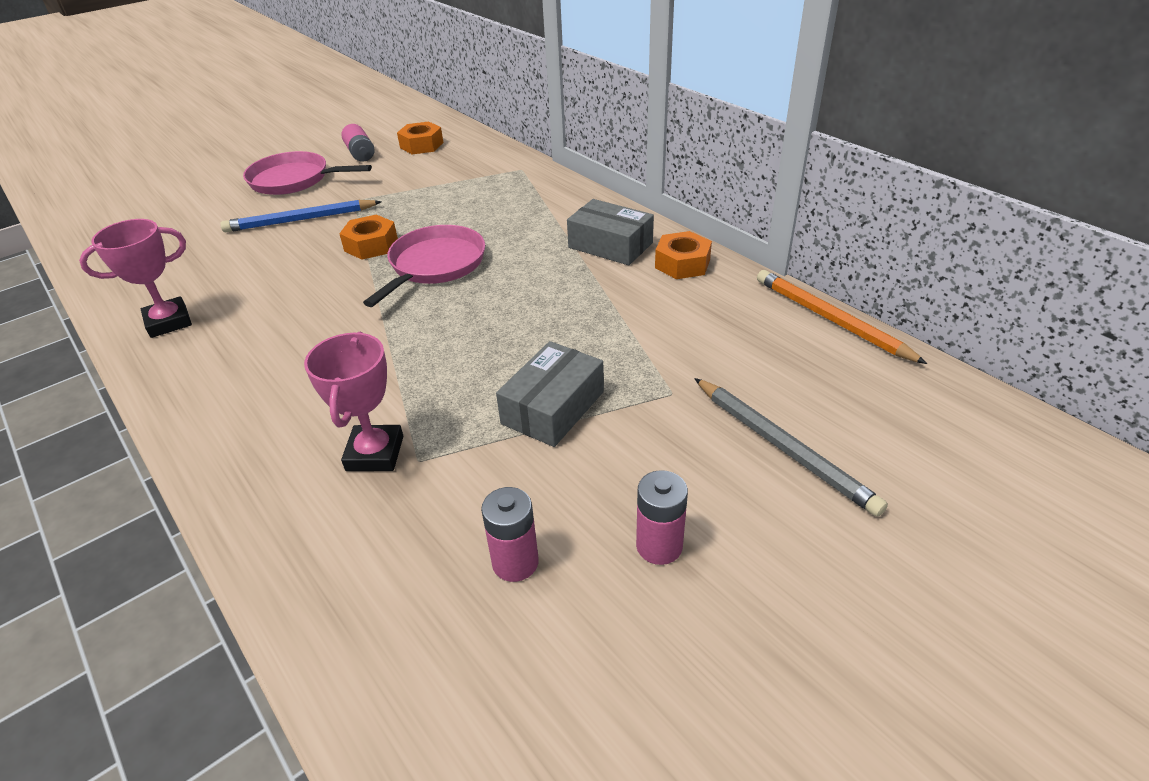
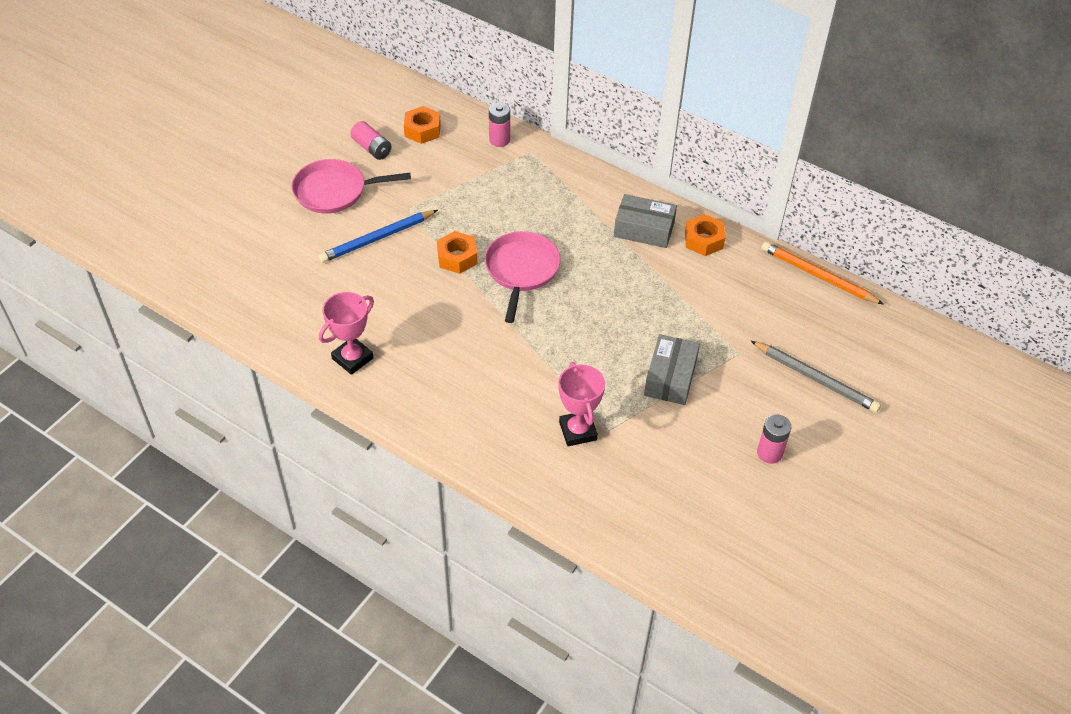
camera: 20 degrees left, 10 degrees up
(515, 562) = (698, 479): pink battery -> pink battery (499, 140)

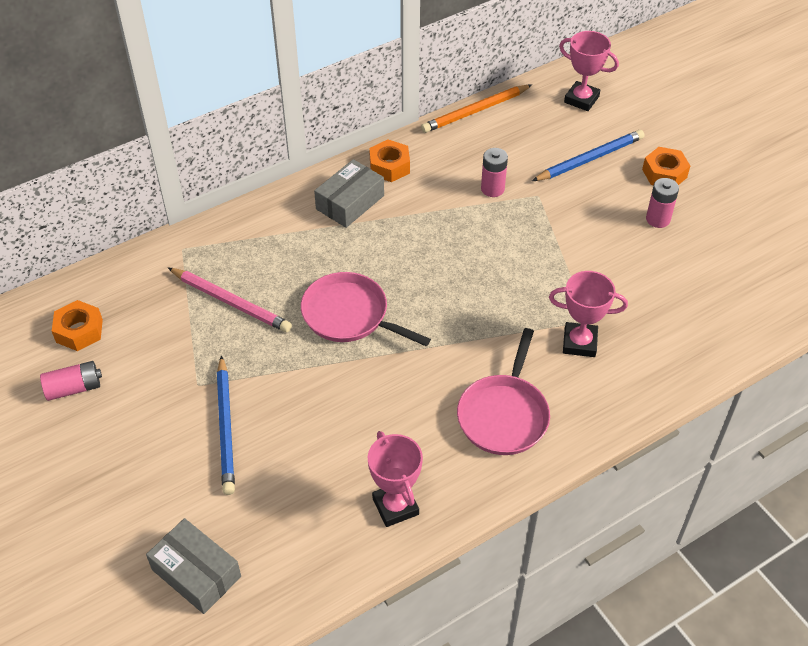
camera: 65 degrees left, 0 degrees up
(334, 191) = (120, 447): pink pan -> pink pan (504, 415)
(457, 257) = (299, 363): orange nut -> orange nut (664, 173)
(494, 198) = (231, 302): none -> pink pencil
(499, 140) = (146, 269): pink battery -> pink battery (492, 189)
(670, 377) = (545, 252): grey box -> grey box (196, 573)
(815, 378) = (589, 159): grey pencil -> blue pencil
(896, 350) = (581, 99): none -> pink trophy

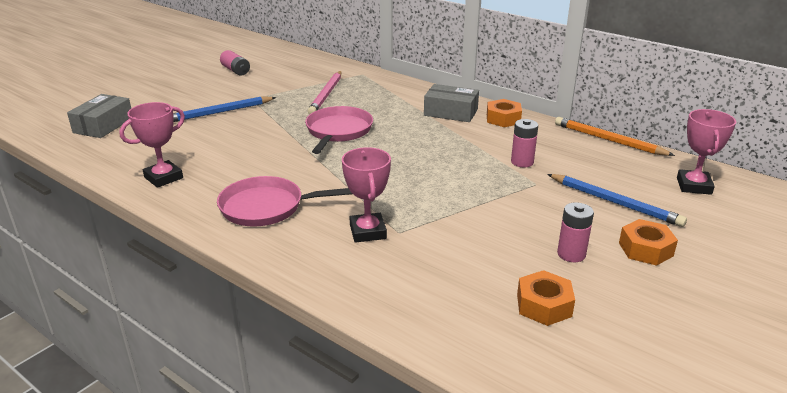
camera: 70 degrees right, 20 degrees down
(79, 331) = (279, 63): orange nut -> orange nut (544, 305)

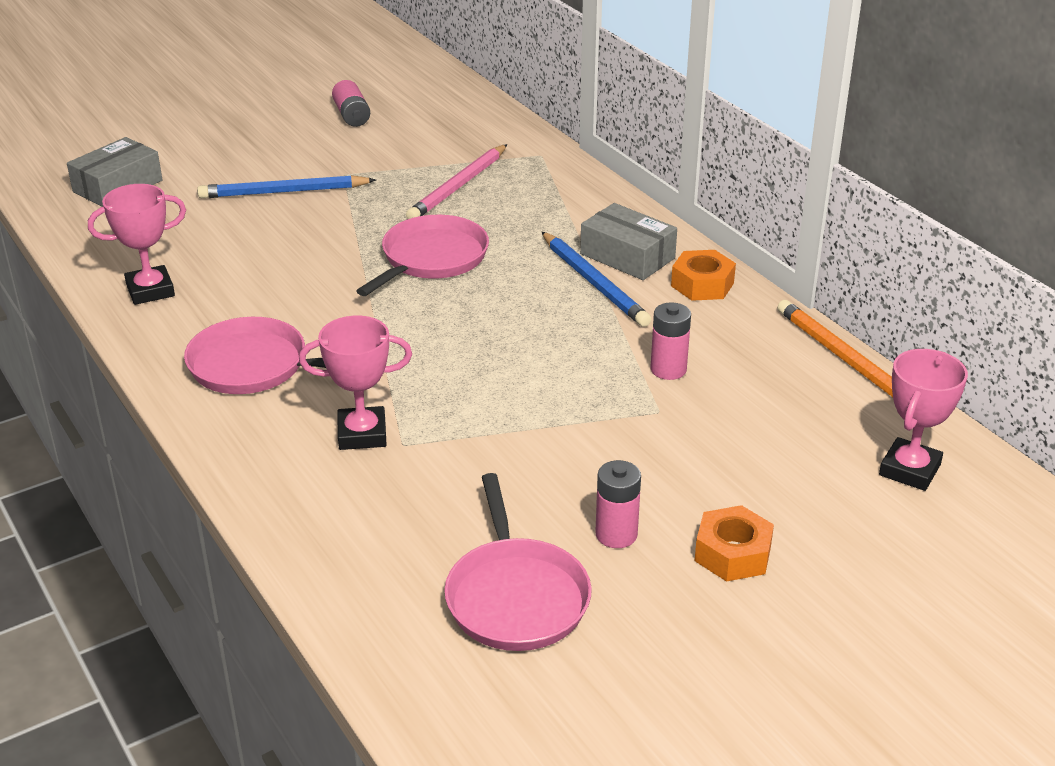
camera: 20 degrees right, 5 degrees up
(368, 232) = (362, 434): pink trophy -> pink trophy turned 75 degrees clockwise
(544, 305) = (516, 597): orange nut -> pink pan
(614, 202) = (754, 469): blue pencil -> blue pencil (594, 283)

